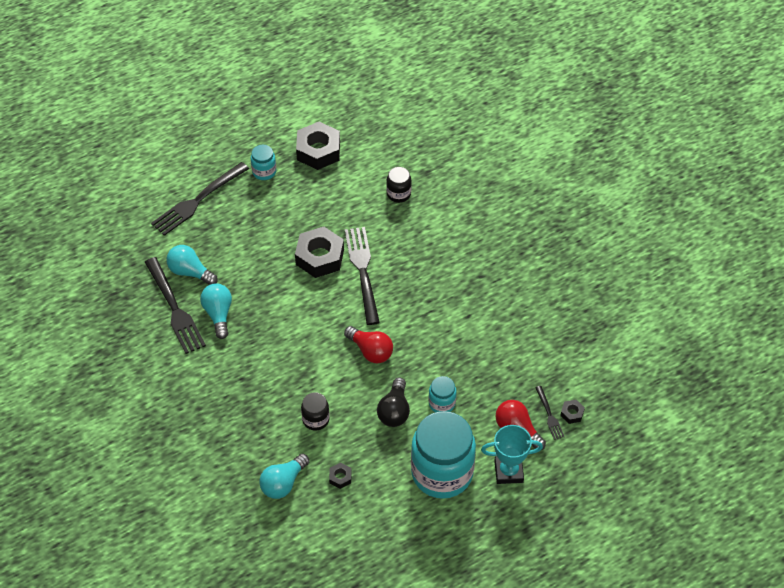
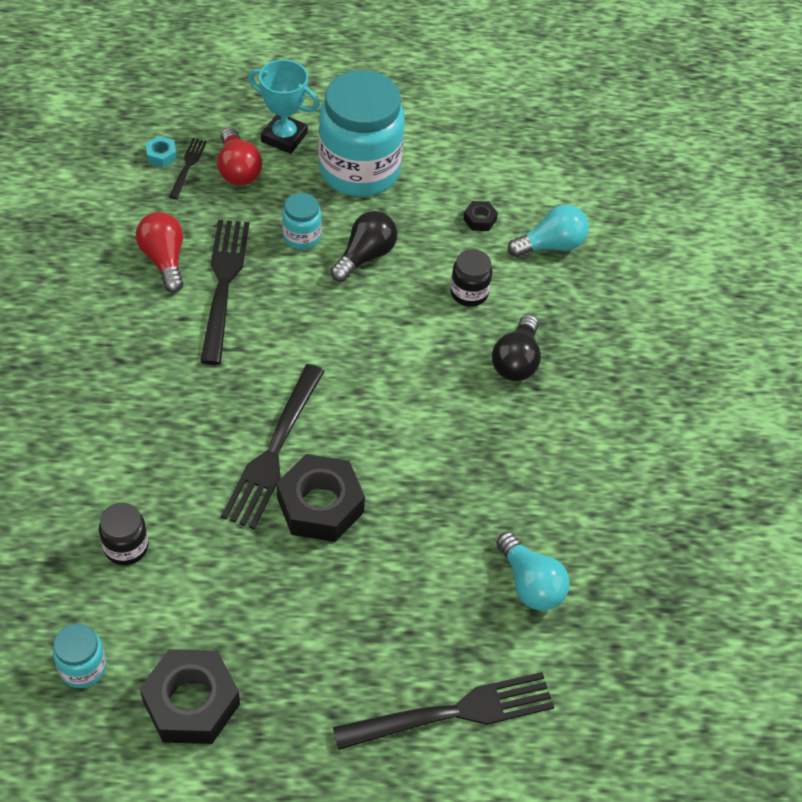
camera: 155 degrees left, 0 degrees up
(174, 308) = (582, 535): black fork -> black fork (223, 284)
(218, 314) = (521, 493): turquoise light bulb -> none
(262, 389) = (516, 361): none -> black light bulb
(264, 172) = (309, 710): turquoise jar -> turquoise jar (83, 667)
(370, 351) = (343, 338): red light bulb -> red light bulb (164, 260)
(572, 413) = (161, 155): black nut -> turquoise nut

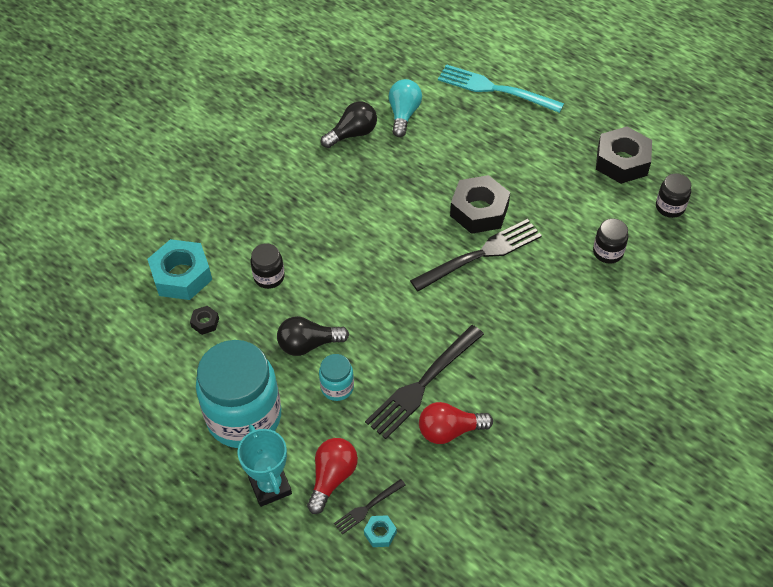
camera: 135 degrees left, 0 degrees up
(83, 667) = (670, 207): turquoise jar -> black jar
(164, 260) = (449, 430): red light bulb -> red light bulb turned 60 degrees clockwise
(452, 712) = (495, 89): black fork -> turquoise fork
(516, 361) = (288, 219): black light bulb -> black light bulb (352, 134)
(551, 245) = (181, 276): turquoise light bulb -> turquoise nut

